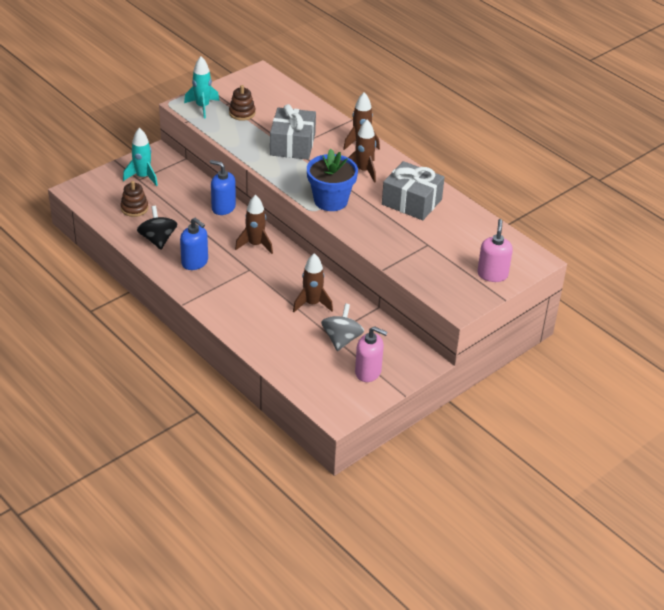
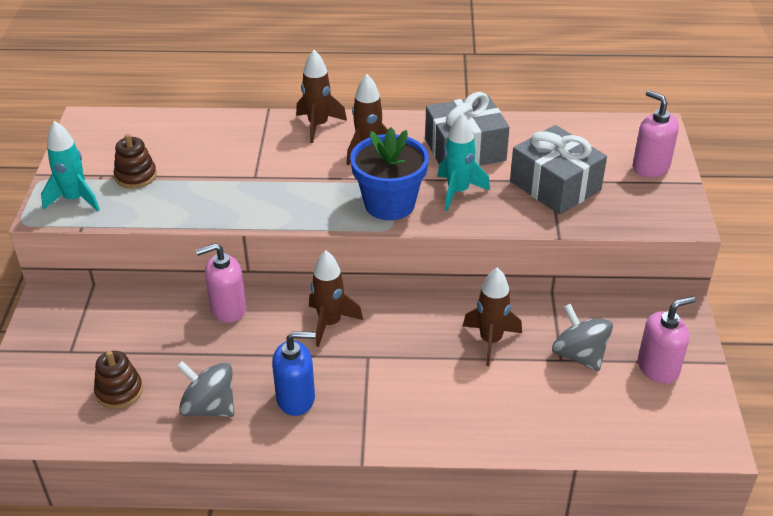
camera: 45 degrees left, 0 degrees up
(143, 177) = (71, 344): turquoise rocket -> turquoise rocket (458, 192)
(158, 240) = (209, 407): black spinning top -> grey spinning top
(223, 207) = (228, 308): blue soap dispenser -> pink soap dispenser
(292, 144) = (250, 173): grey gift -> grey gift (555, 186)

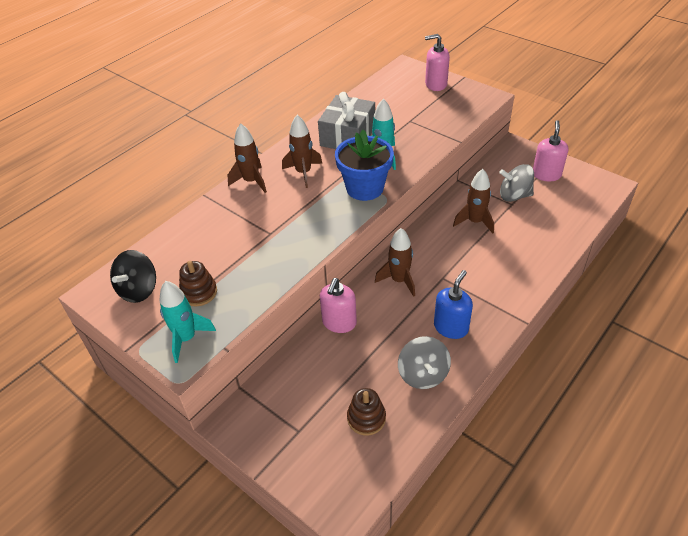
camera: 50 degrees left, 5 degrees up
(110, 141) = (139, 290): none -> black spinning top
(209, 407) = (423, 374): grey spinning top -> grey spinning top turned 75 degrees counterclockwise
(555, 186) = (416, 121): grey gift -> none

